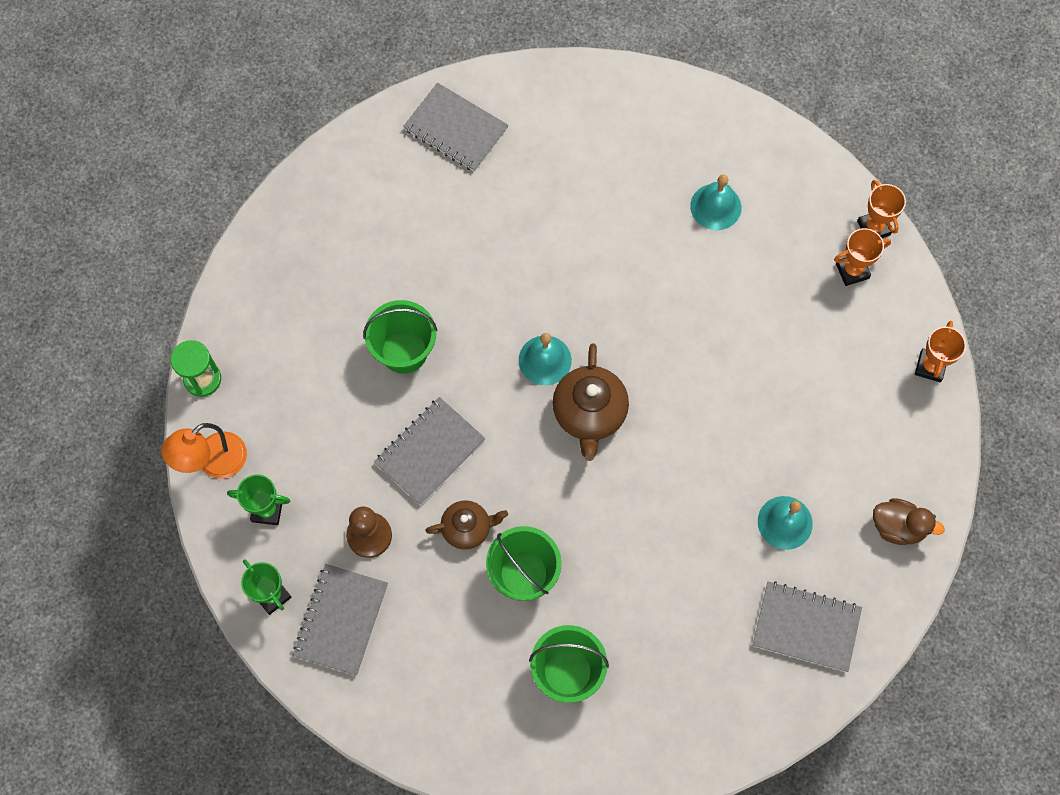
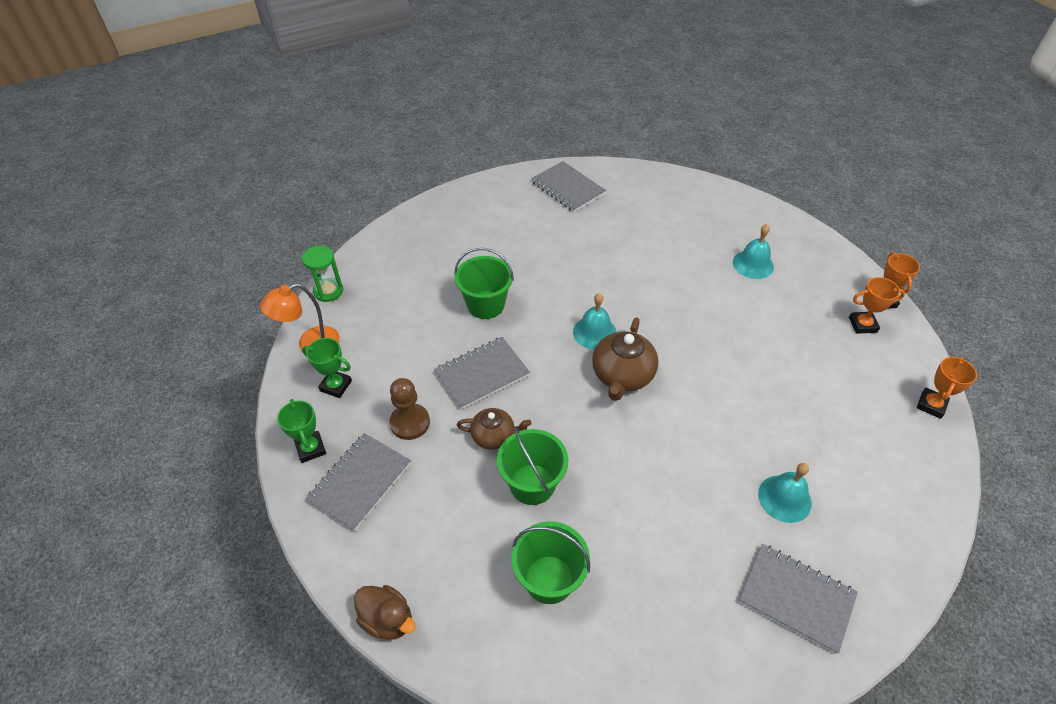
camera: 15 degrees right, 20 degrees down
(898, 527) = (897, 528): brown duck -> brown duck (387, 619)

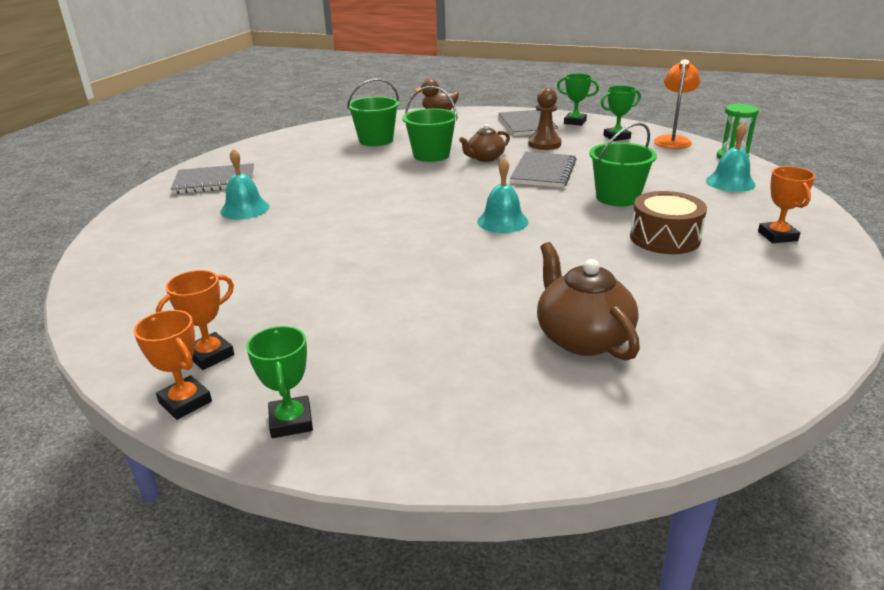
camera: 140 degrees right, 20 degrees down
(524, 254) = (664, 238): none -> brown drum
(568, 188) = (769, 318): grey notebook -> none
(622, 375) = (441, 210): brown teapot -> brown teapot (582, 338)
(753, 264) = (412, 355): turquoise bell -> turquoise bell (730, 182)
(833, 263) = (291, 421): none -> green trophy
(931, 405) = (103, 314): orange trophy -> orange trophy (777, 236)

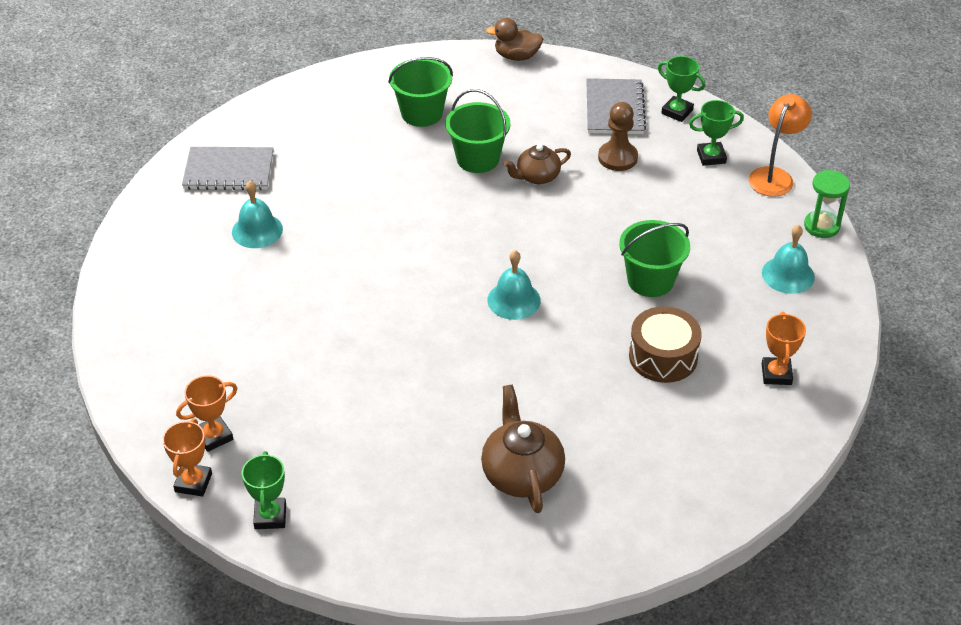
camera: 10 degrees right, 15 degrees up
(185, 402) = (193, 482): orange trophy -> orange trophy turned 45 degrees clockwise
(543, 172) = (592, 217): grey notebook -> none

